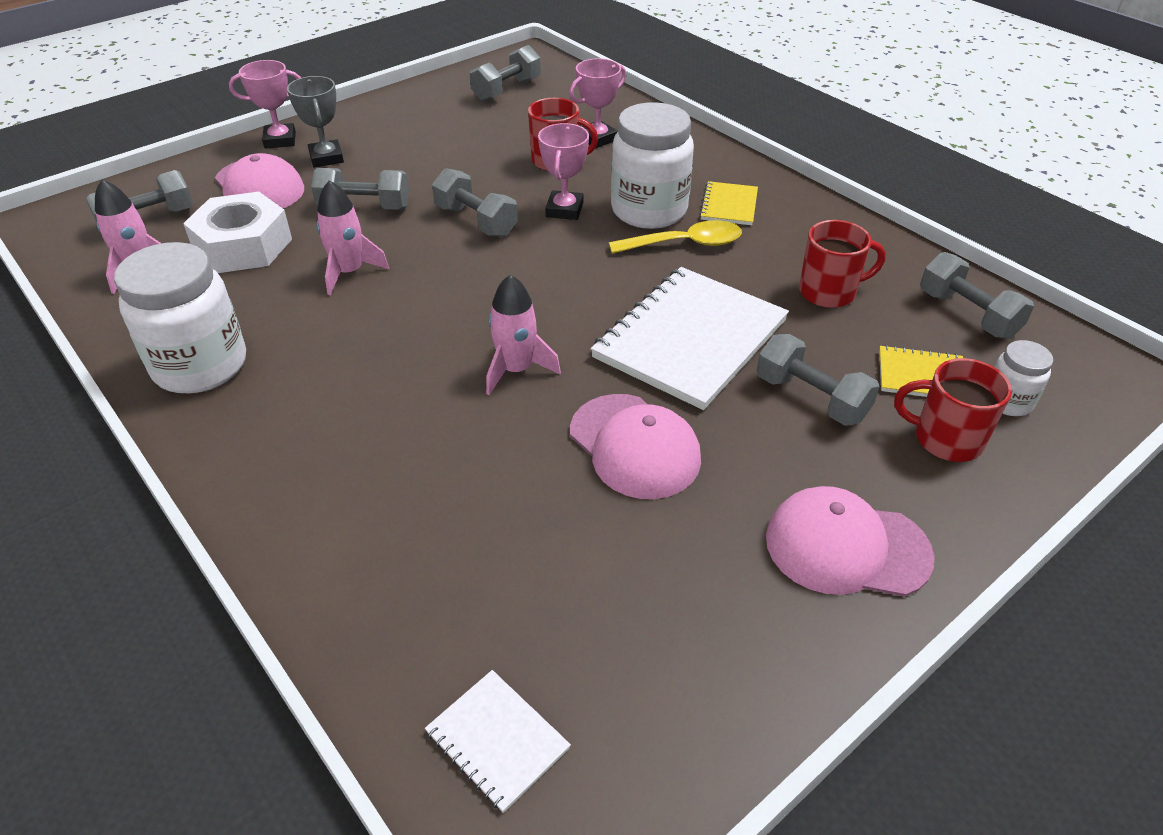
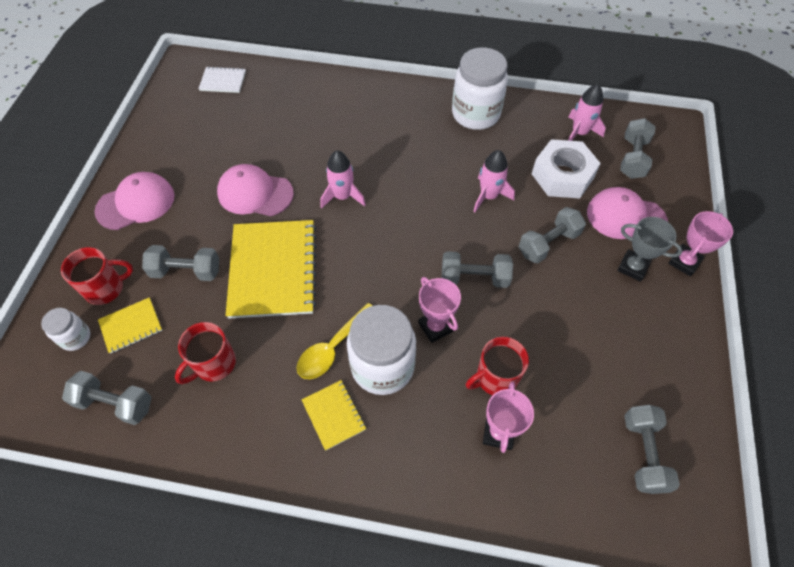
camera: 140 degrees right, 15 degrees up
(690, 339) = (273, 270): white notebook -> yellow notebook

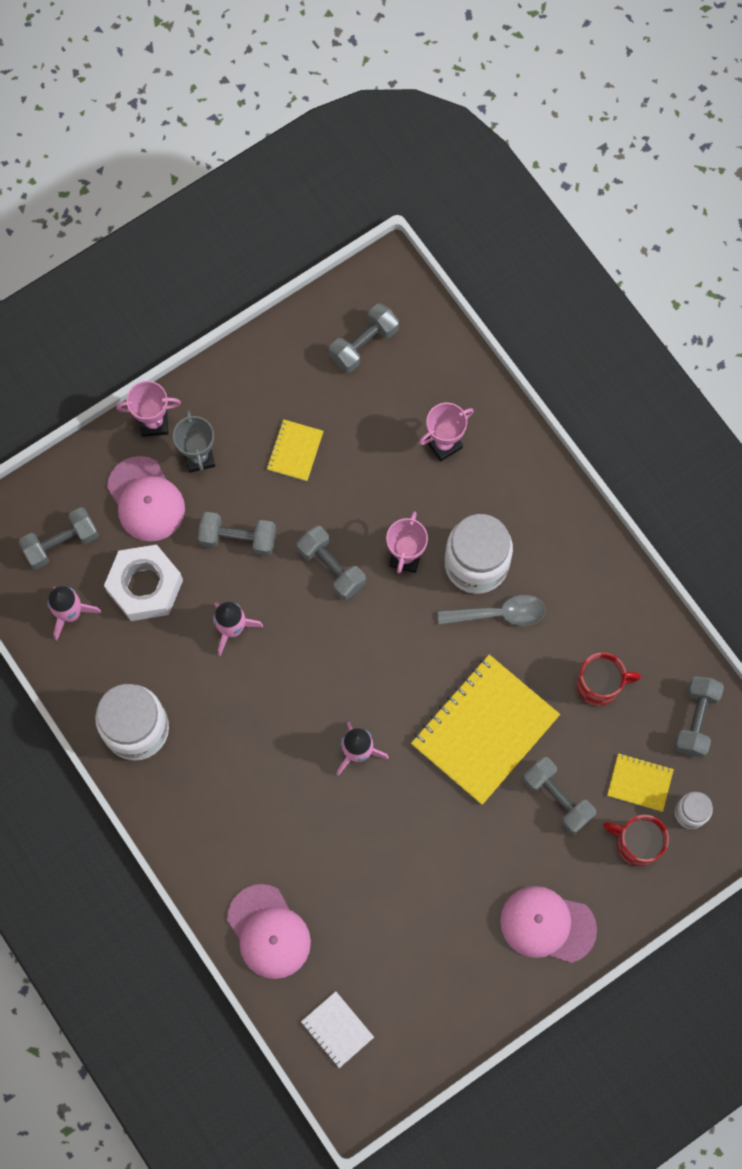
camera: 135 degrees left, 15 degrees up
(115, 403) = (695, 720): grey dumbbell -> grey dumbbell turned 45 degrees clockwise
(255, 193) = (431, 832): pink cap -> pink cap (268, 932)
(332, 348) = (499, 614): yellow spoon -> grey spoon
(334, 415) = (544, 562): yellow notebook -> yellow notebook (295, 451)
(495, 378) = (404, 480): red mug -> none

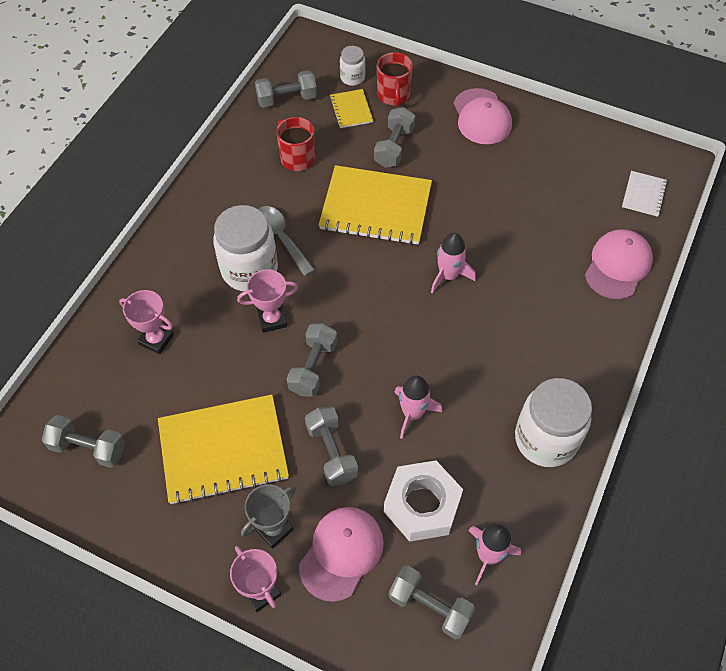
camera: 120 degrees left, 15 degrees down
(295, 451) = (223, 450): yellow notebook -> yellow notebook, size x2.11

